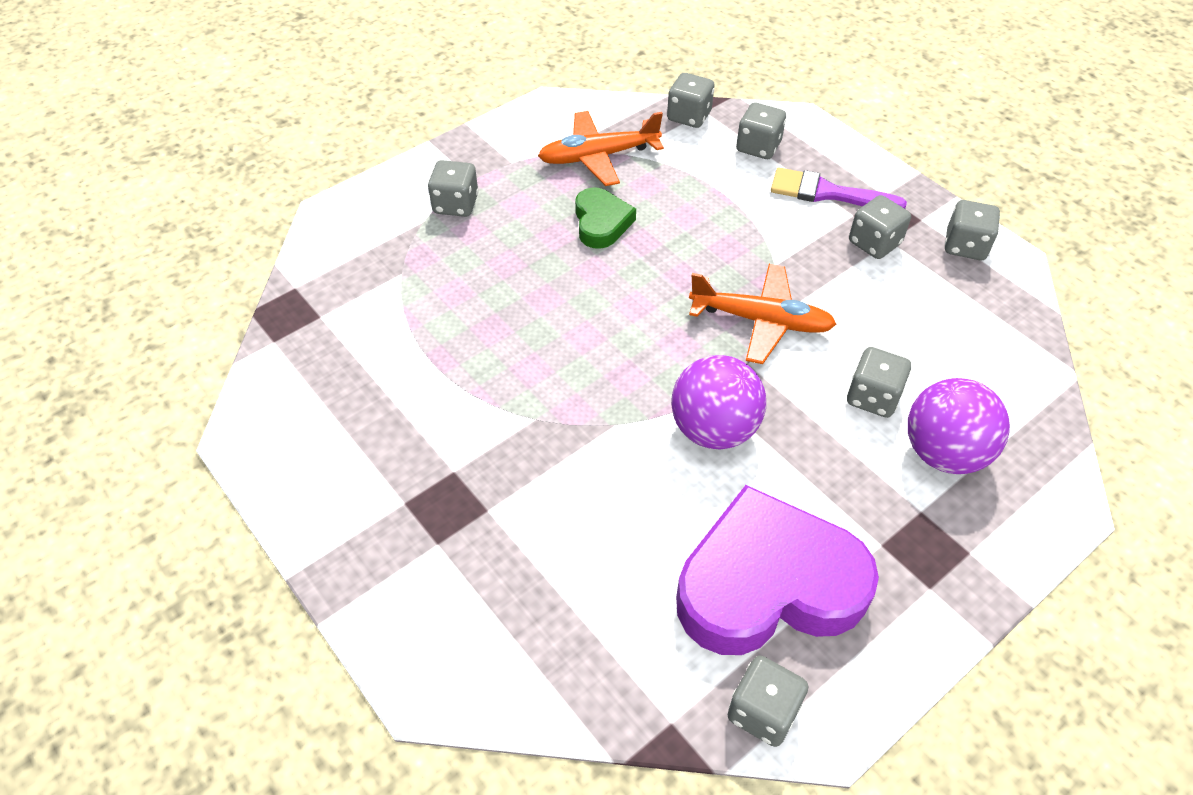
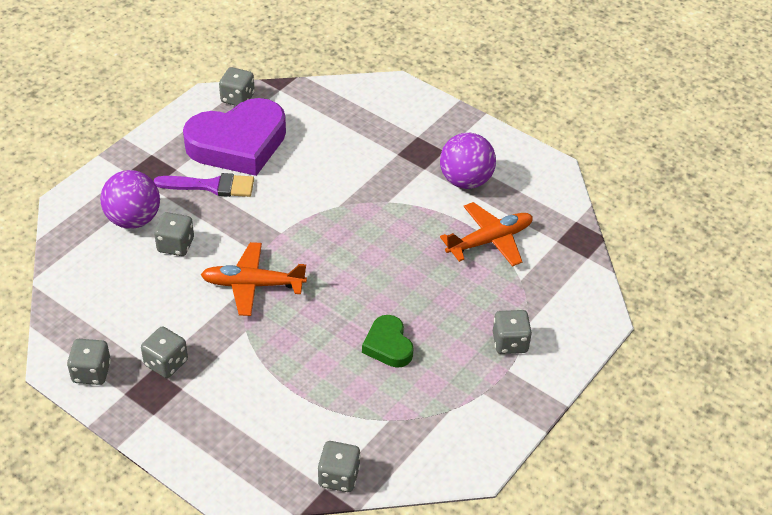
camera: 165 degrees right, 5 degrees down
(598, 156) = (410, 412): orange plane -> orange plane (489, 241)
(714, 429) = (277, 211): purple ball -> purple ball (465, 180)
(758, 147) = (268, 449): grey dice -> none
(827, 193) = (204, 407): purple brush -> purple brush (211, 186)

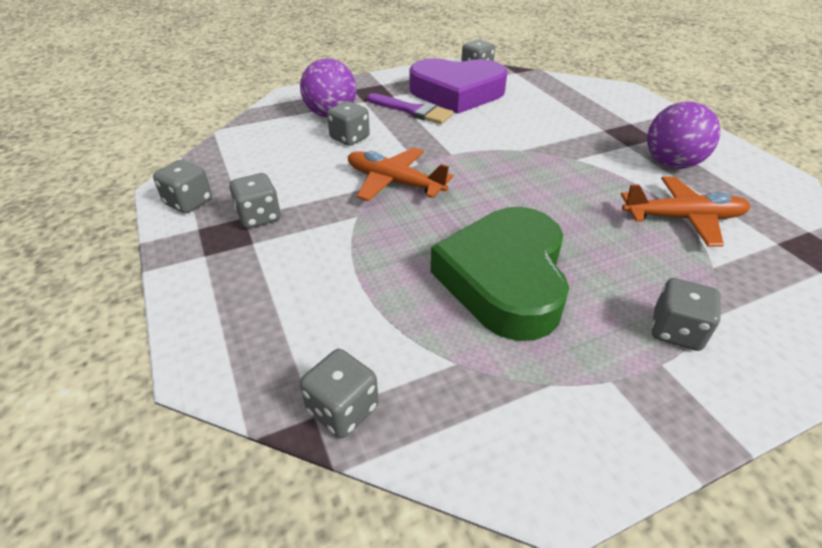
camera: 30 degrees right, 5 degrees down
(388, 345) = (505, 279): green heart -> green heart, size x2.04

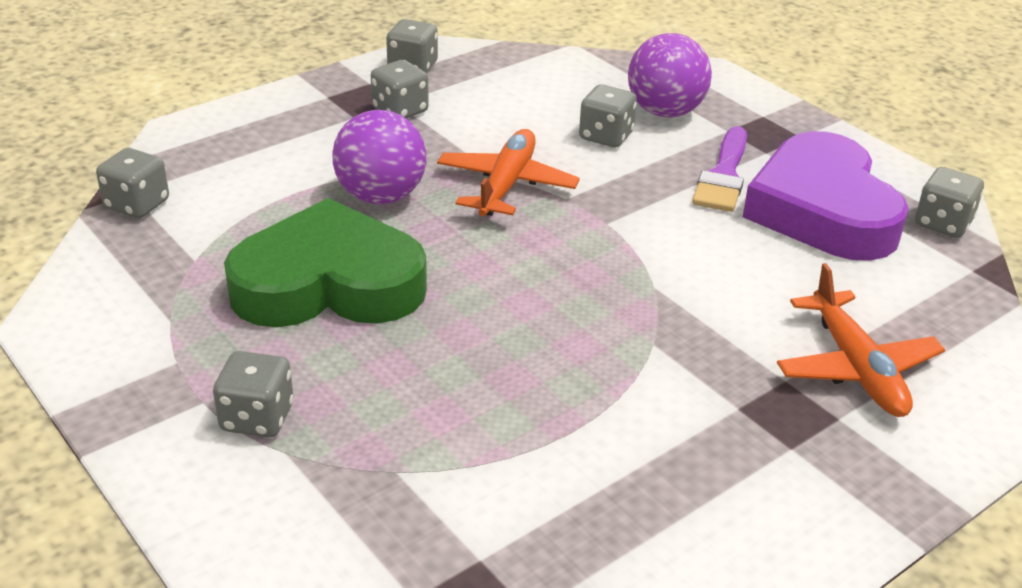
camera: 75 degrees right, 5 degrees down
(671, 164) = (694, 458): purple ball -> purple ball (381, 196)
(682, 218) = (514, 452): orange plane -> orange plane (856, 367)

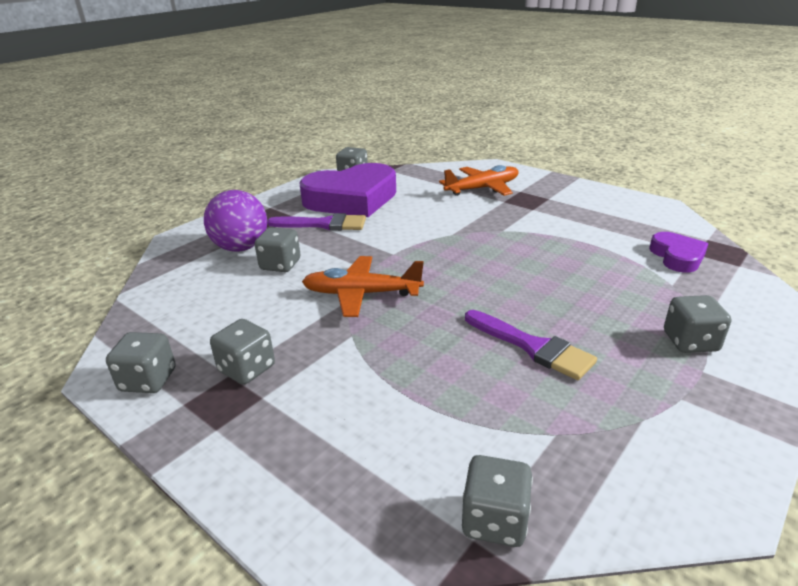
camera: 100 degrees left, 5 degrees down
(329, 283) = (532, 347): green heart -> purple brush
(381, 196) = (401, 348): purple ball -> none
(478, 524) = (677, 256): none -> purple heart

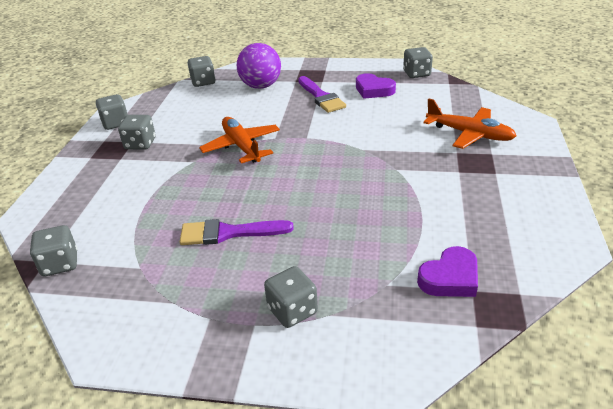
camera: 60 degrees right, 5 degrees up
(280, 265) = (252, 106): grey dice -> grey dice (203, 82)
(352, 199) = (373, 90): purple heart -> purple heart, size x0.49
(532, 347) = (228, 233): purple brush -> purple brush turned 75 degrees clockwise

